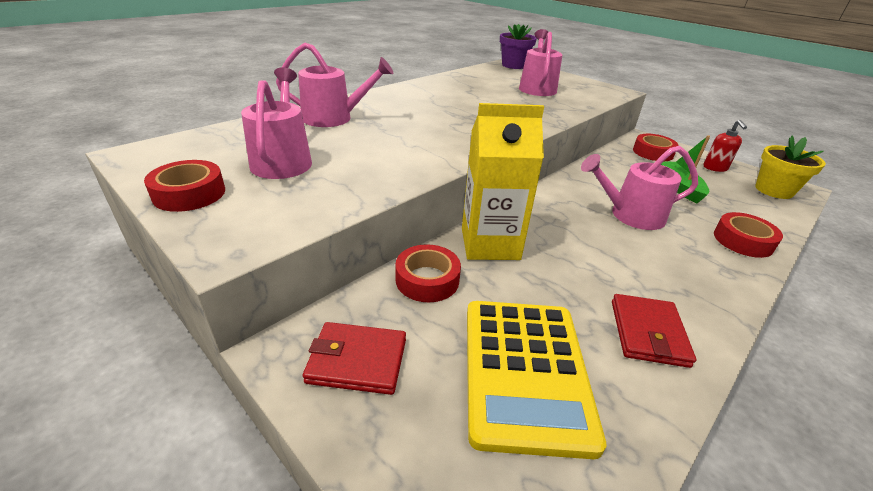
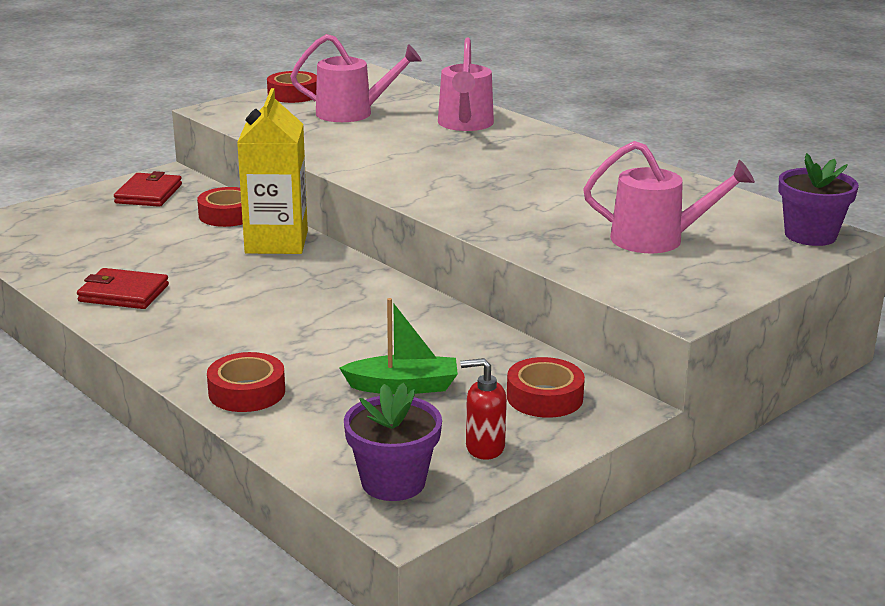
camera: 95 degrees right, 10 degrees down
(524, 371) = (111, 242): yellow calculator -> none
(630, 215) = (322, 327): pink watering can -> none
(773, 190) = (393, 482): yellow flower pot -> purple flower pot

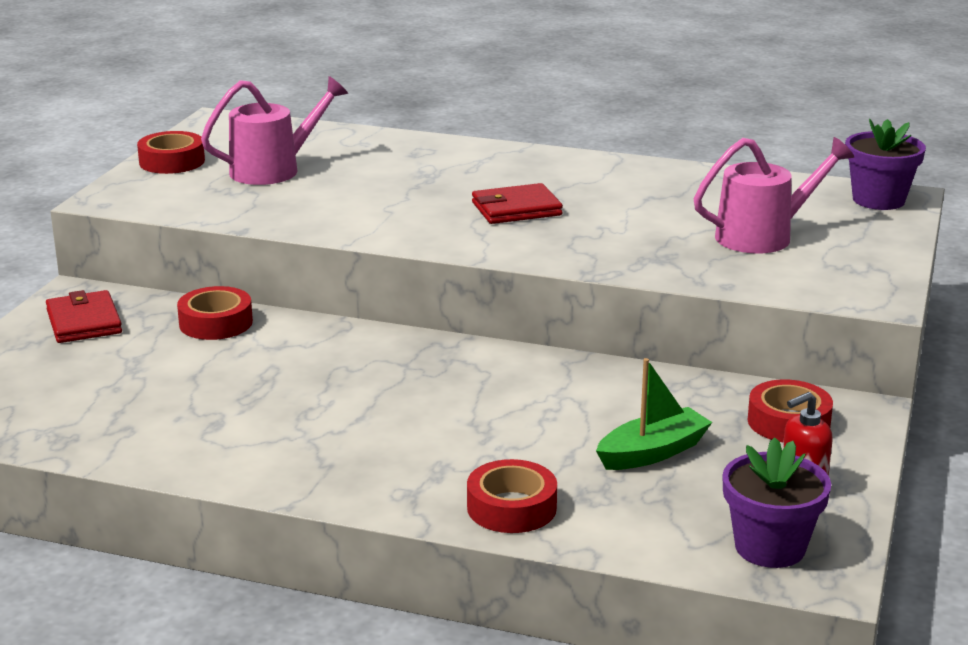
camera: 30 degrees left, 0 degrees up
(123, 293) = (224, 444): red wallet -> red wallet (516, 209)
(276, 242) = (315, 339): yellow carton -> none
(465, 124) = (413, 157): pink watering can -> none

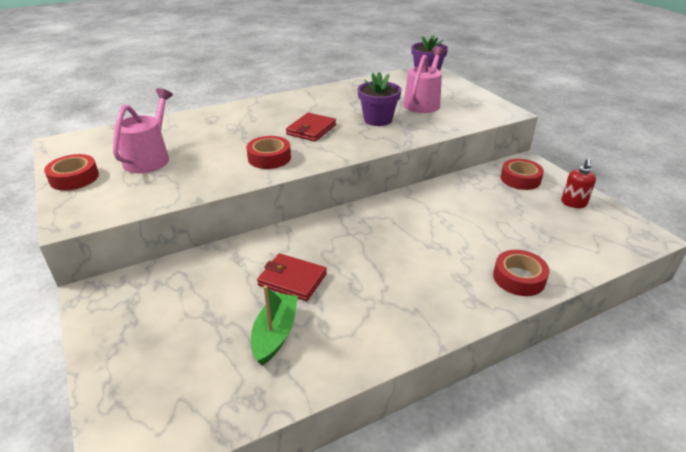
camera: 45 degrees left, 10 degrees up
(84, 322) = (131, 308): red wallet -> red wallet (292, 279)
(216, 323) = (216, 264): red tape -> red tape (269, 158)
(652, 452) = (510, 218): green boat -> green boat (275, 334)
(770, 547) = (614, 235): purple flower pot -> purple flower pot (378, 120)

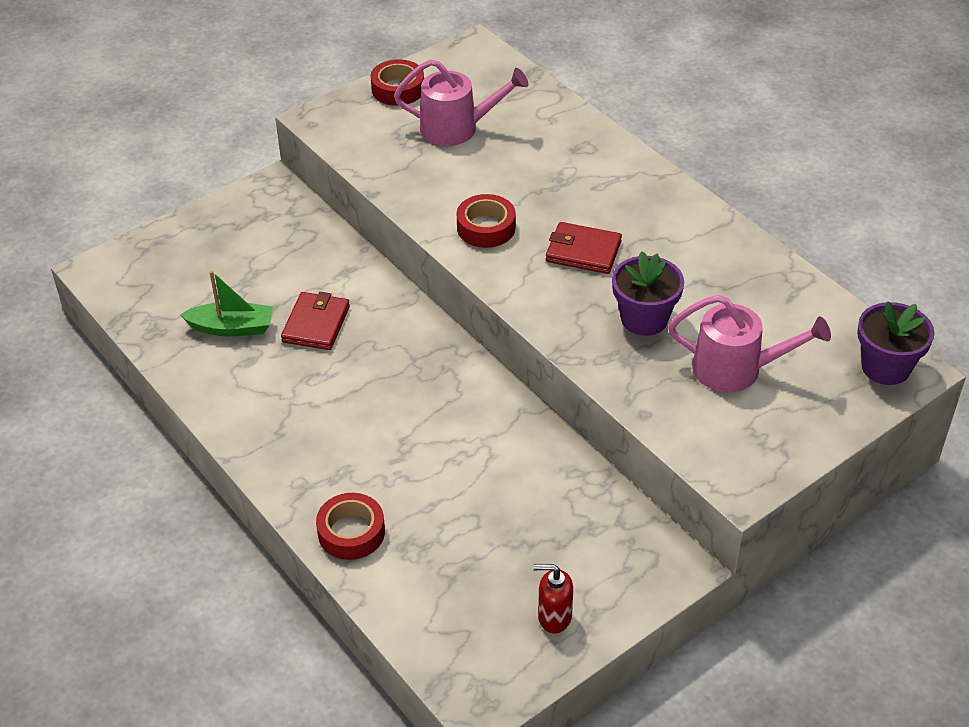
camera: 80 degrees right, 10 degrees up
(520, 179) = (613, 551): red tape -> none

